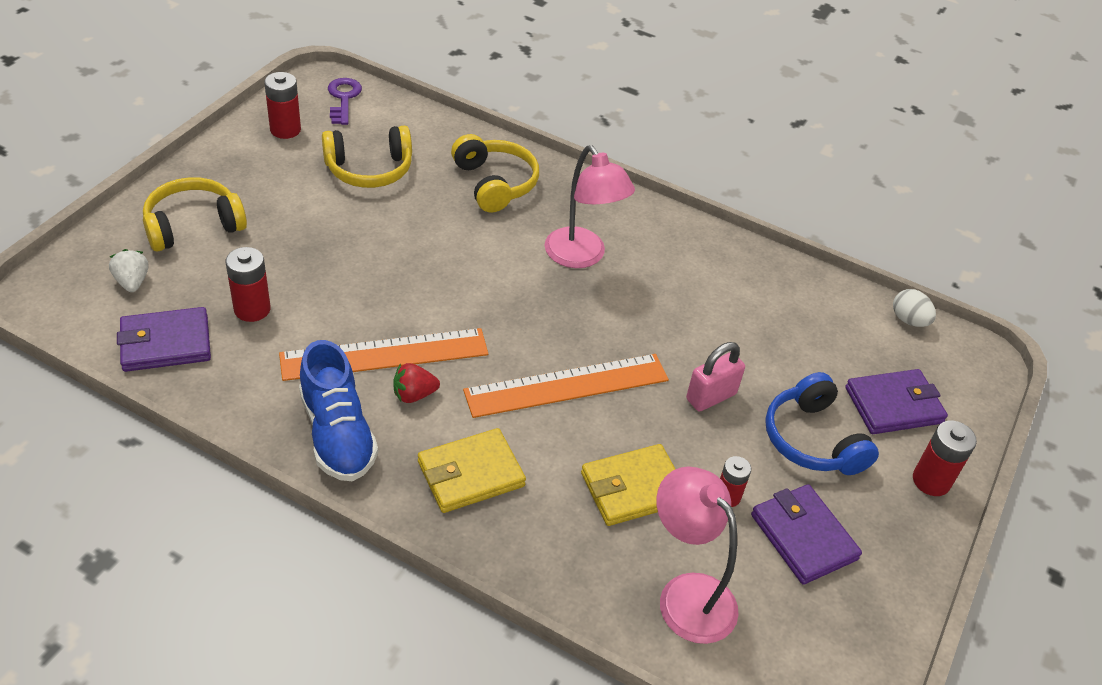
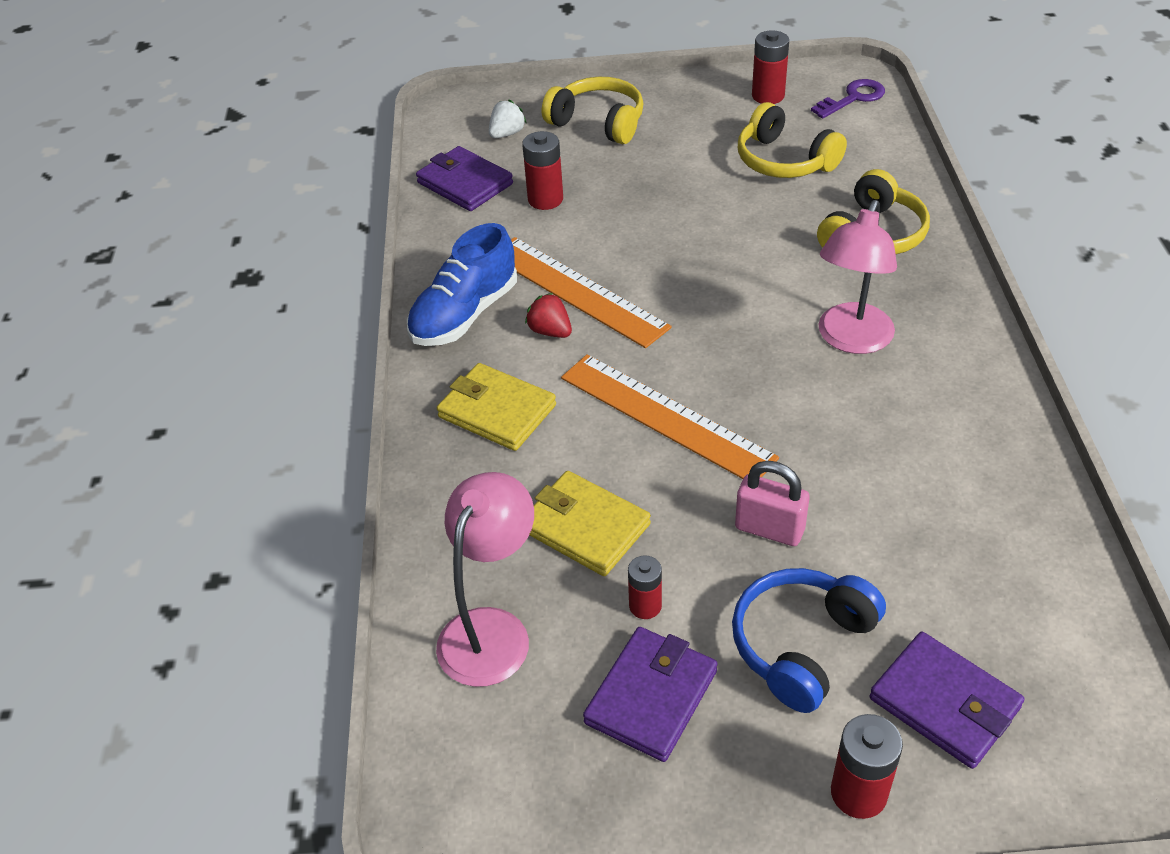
camera: 65 degrees right, 0 degrees up
(908, 320) = (1117, 659): white egg -> none

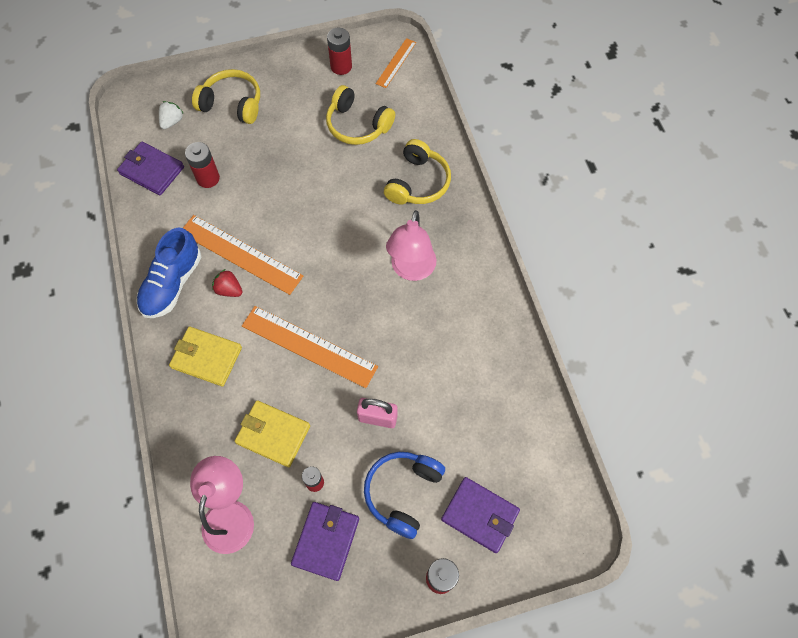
camera: 15 degrees left, 20 degrees up
(853, 98) = (396, 63): purple key -> orange ruler

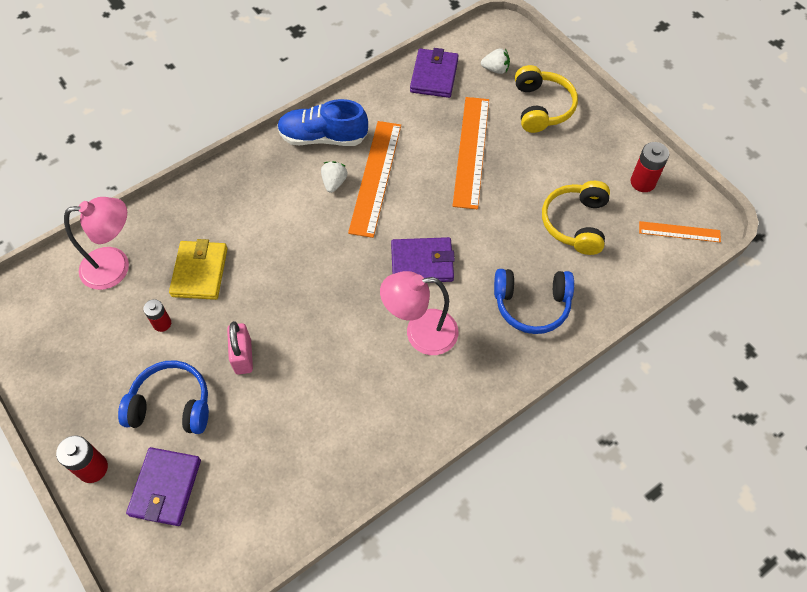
camera: 70 degrees right, 5 degrees down
(206, 357) = (259, 191): yellow wallet -> none
(208, 178) = (446, 121): red battery -> none
(229, 290) = (334, 182): red strawberry -> white strawberry
(309, 346) = (299, 269): orange ruler -> orange ruler (471, 151)
(326, 541) = (108, 353): purple wallet -> purple wallet (422, 263)
(418, 183) = (531, 305): yellow headphones -> blue headphones

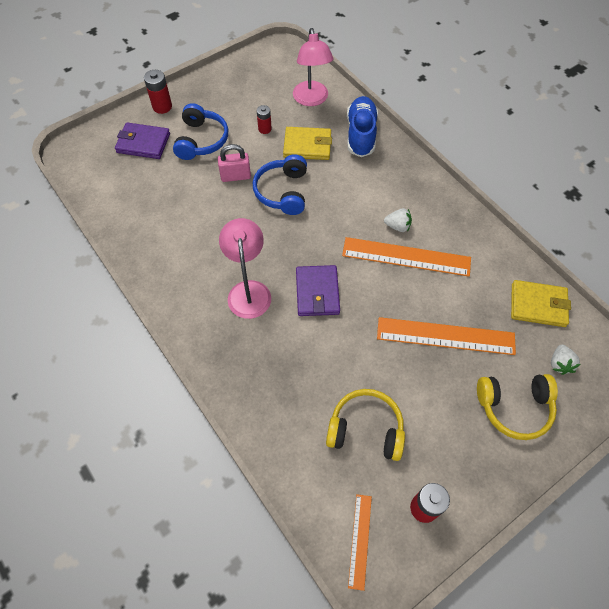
camera: 90 degrees right, 0 degrees up
(323, 137) = (446, 216): blue shoe -> blue shoe (361, 134)
(434, 76) = (538, 305): purple wallet -> yellow wallet
(531, 305) = (273, 380): blue headphones -> blue headphones (283, 192)

